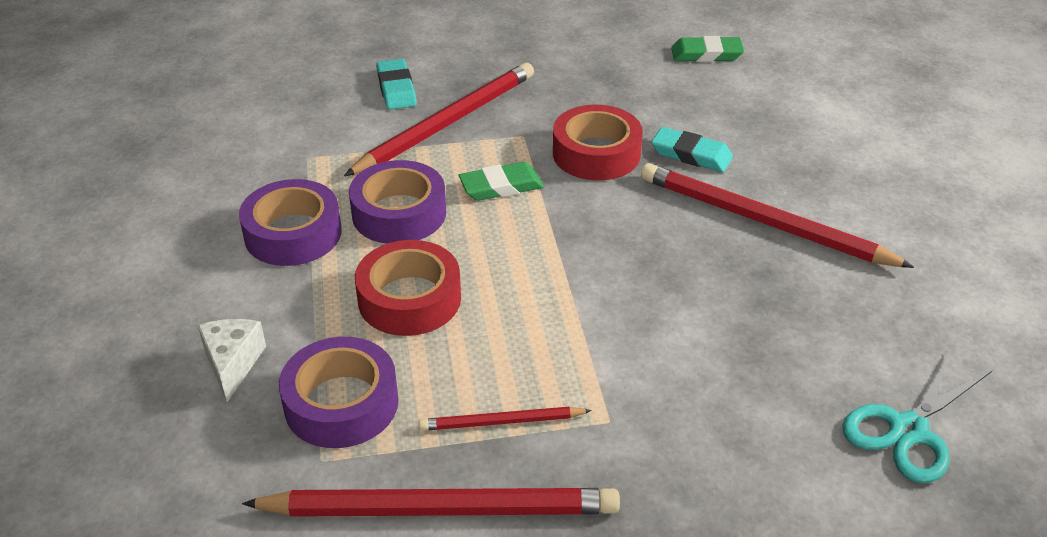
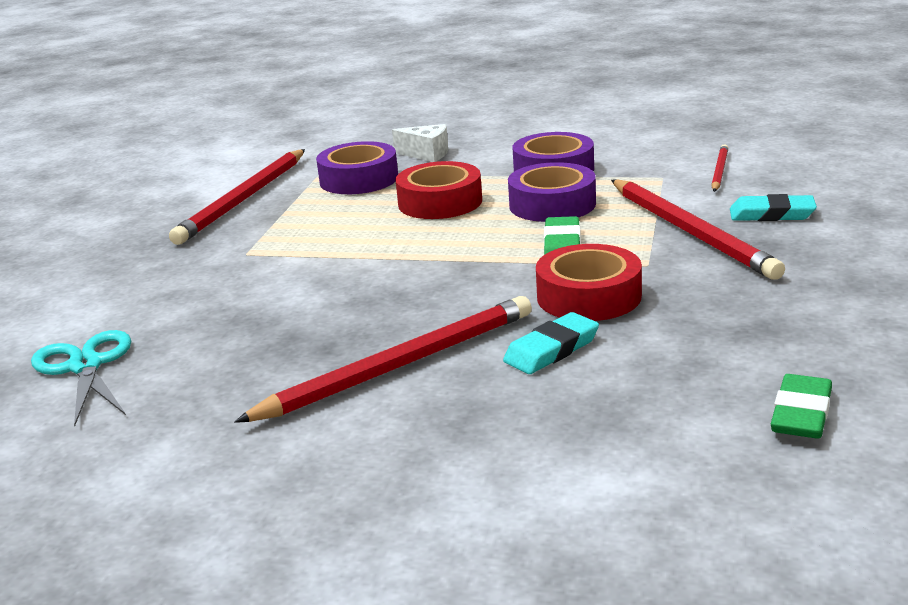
camera: 115 degrees right, 15 degrees down
(501, 422) = (287, 221): red pencil -> red pencil (719, 171)

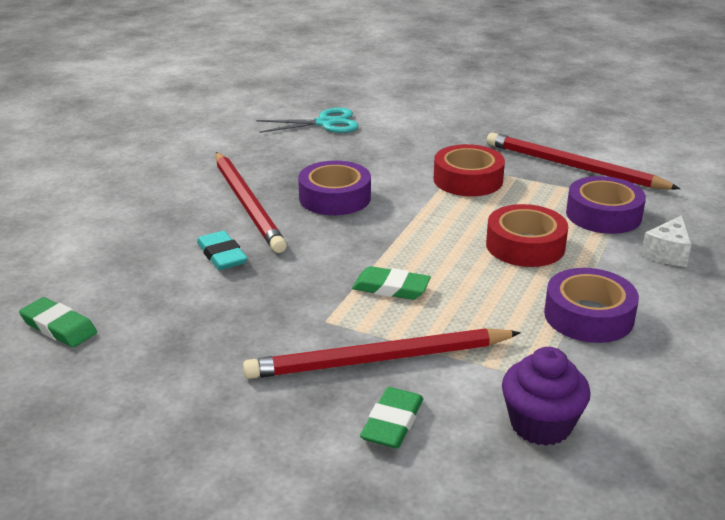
camera: 100 degrees right, 5 degrees up
(552, 204) = (490, 299): purple tape -> purple tape (335, 198)
(589, 296) = (288, 283): red tape -> red tape (468, 180)
(719, 171) = (541, 425): red pencil -> purple cupcake
(772, 214) = (392, 423): turquoise eraser -> green eraser

